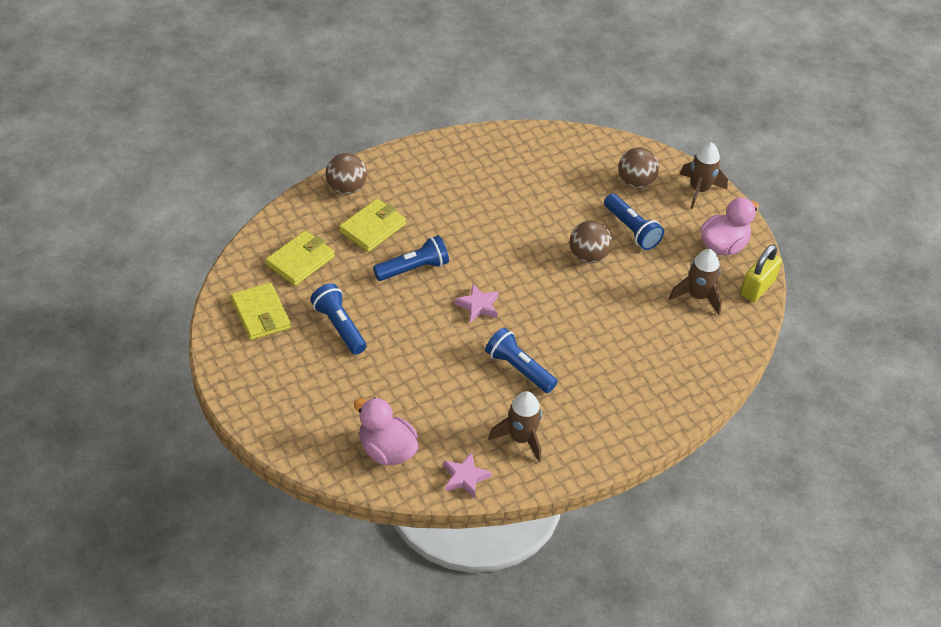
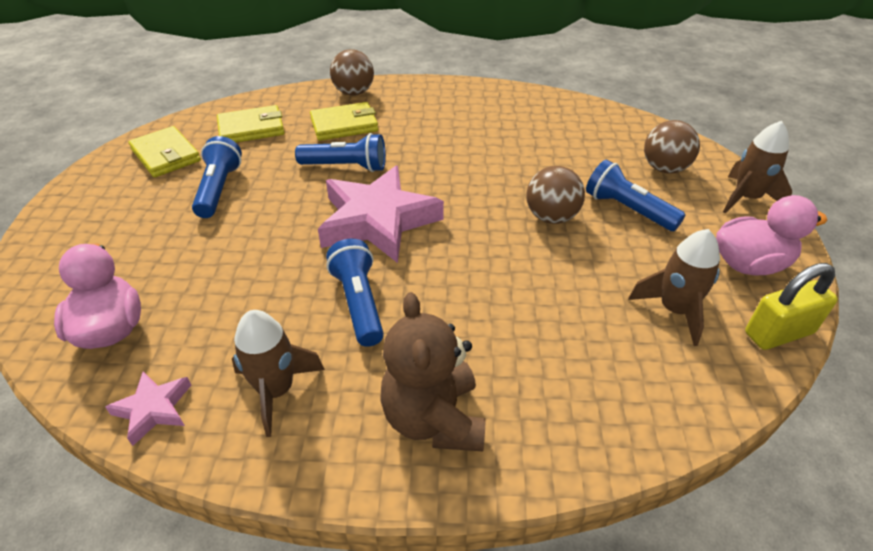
camera: 35 degrees right, 5 degrees down
(260, 314) = (166, 155): yellow wallet -> yellow wallet turned 45 degrees counterclockwise
(478, 306) = (378, 221): pink star -> pink star, size x2.15
(614, 414) = (434, 419): none -> brown teddy bear
(631, 230) = (627, 209): blue flashlight -> blue flashlight turned 135 degrees clockwise

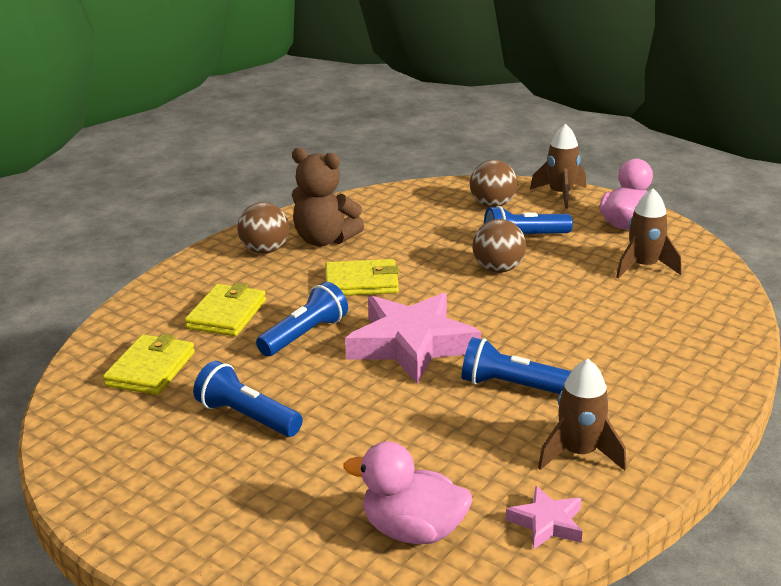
camera: 55 degrees left, 15 degrees down
(166, 155) = (126, 438): yellow wallet -> yellow wallet (361, 282)
(354, 92) = (169, 291): brown ball -> brown ball (265, 250)
(434, 419) = (665, 392): brown teddy bear -> brown teddy bear (324, 240)
(778, 333) = (694, 244): yellow padlock -> none

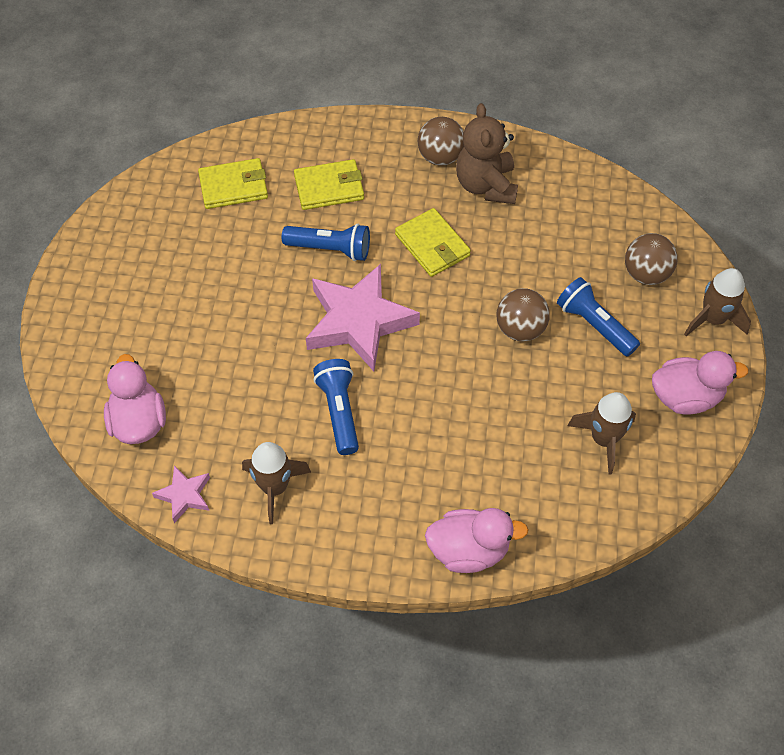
camera: 60 degrees right, 30 degrees up
(247, 417) = (209, 271): blue flashlight -> none
(723, 361) = (468, 550): none -> pink duck

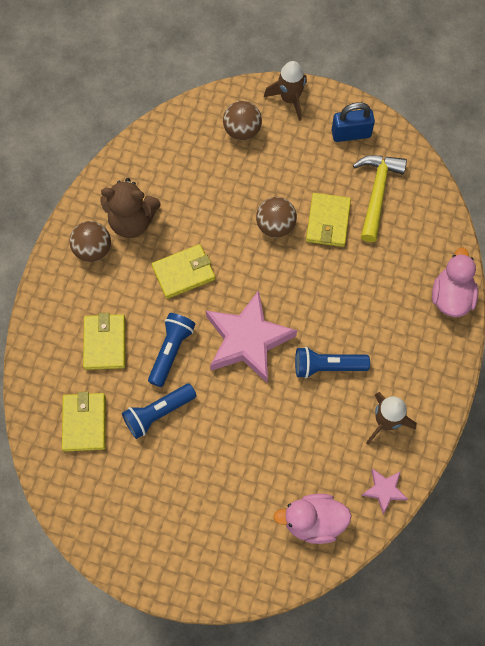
camera: 80 degrees left, 10 degrees up
(543, 386) = (328, 221): none -> yellow wallet
(594, 325) = (281, 176): blue flashlight -> blue flashlight (158, 413)
(603, 439) = (377, 193): brown rocket -> yellow hammer
(685, 397) = (351, 134): pink duck -> blue padlock

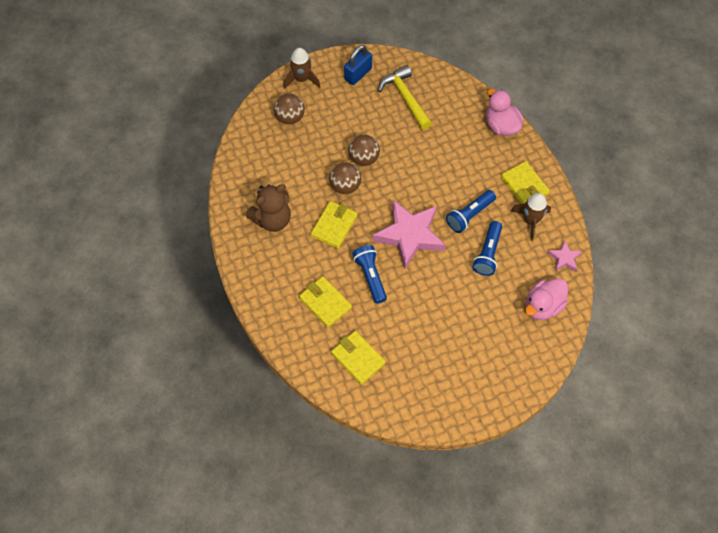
camera: 40 degrees left, 5 degrees down
(93, 250) = (264, 254): brown ball -> brown ball (345, 186)
(158, 413) = (397, 317): blue flashlight -> blue flashlight (487, 254)
(328, 221) = (392, 134): yellow wallet -> yellow wallet (524, 185)

